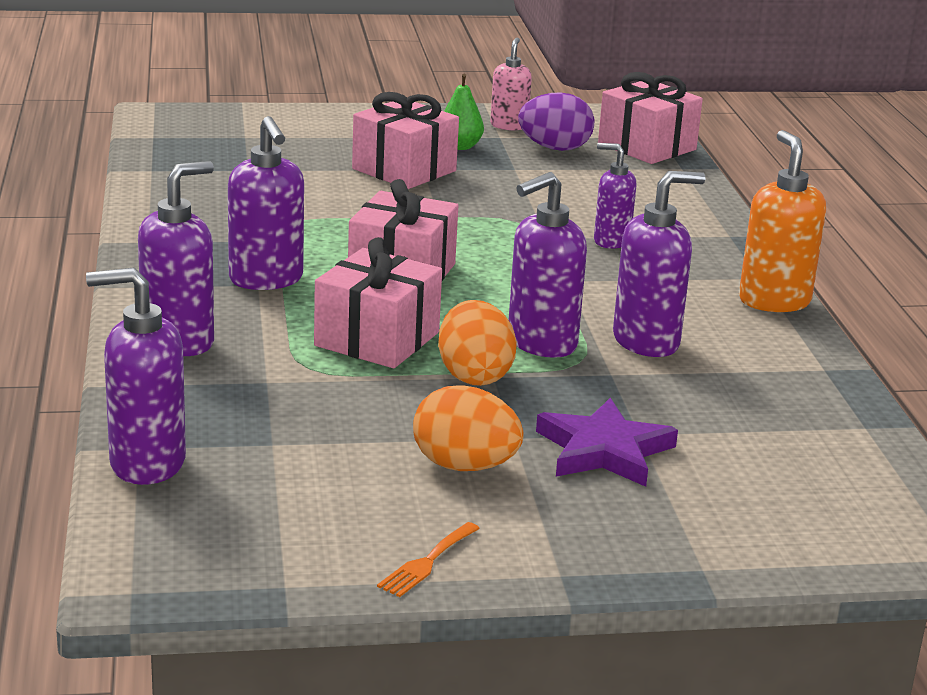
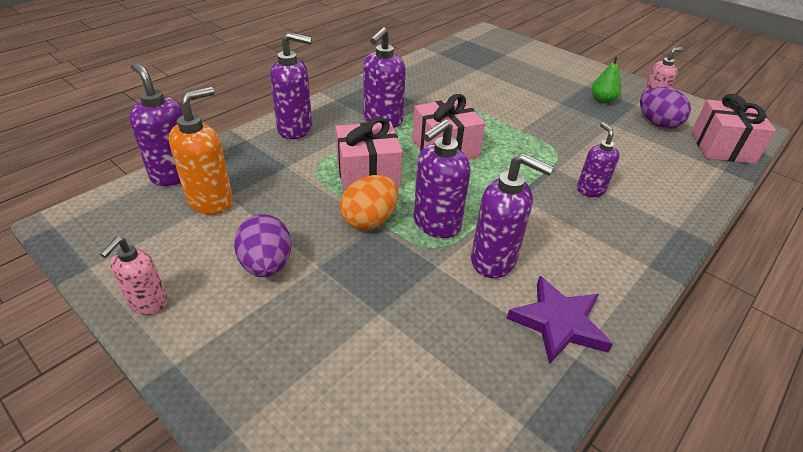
camera: 50 degrees right, 15 degrees up
(404, 170) = (549, 99): pink gift -> none
(427, 562) = (148, 303): orange fork -> pink soap dispenser
(464, 466) = (266, 265): orange egg -> purple egg
(541, 343) = (436, 224): purple soap dispenser -> purple soap dispenser turned 60 degrees counterclockwise
(604, 450) = (341, 309): purple star -> purple star (558, 323)
(774, 301) = (628, 287): orange soap dispenser -> orange soap dispenser (211, 201)

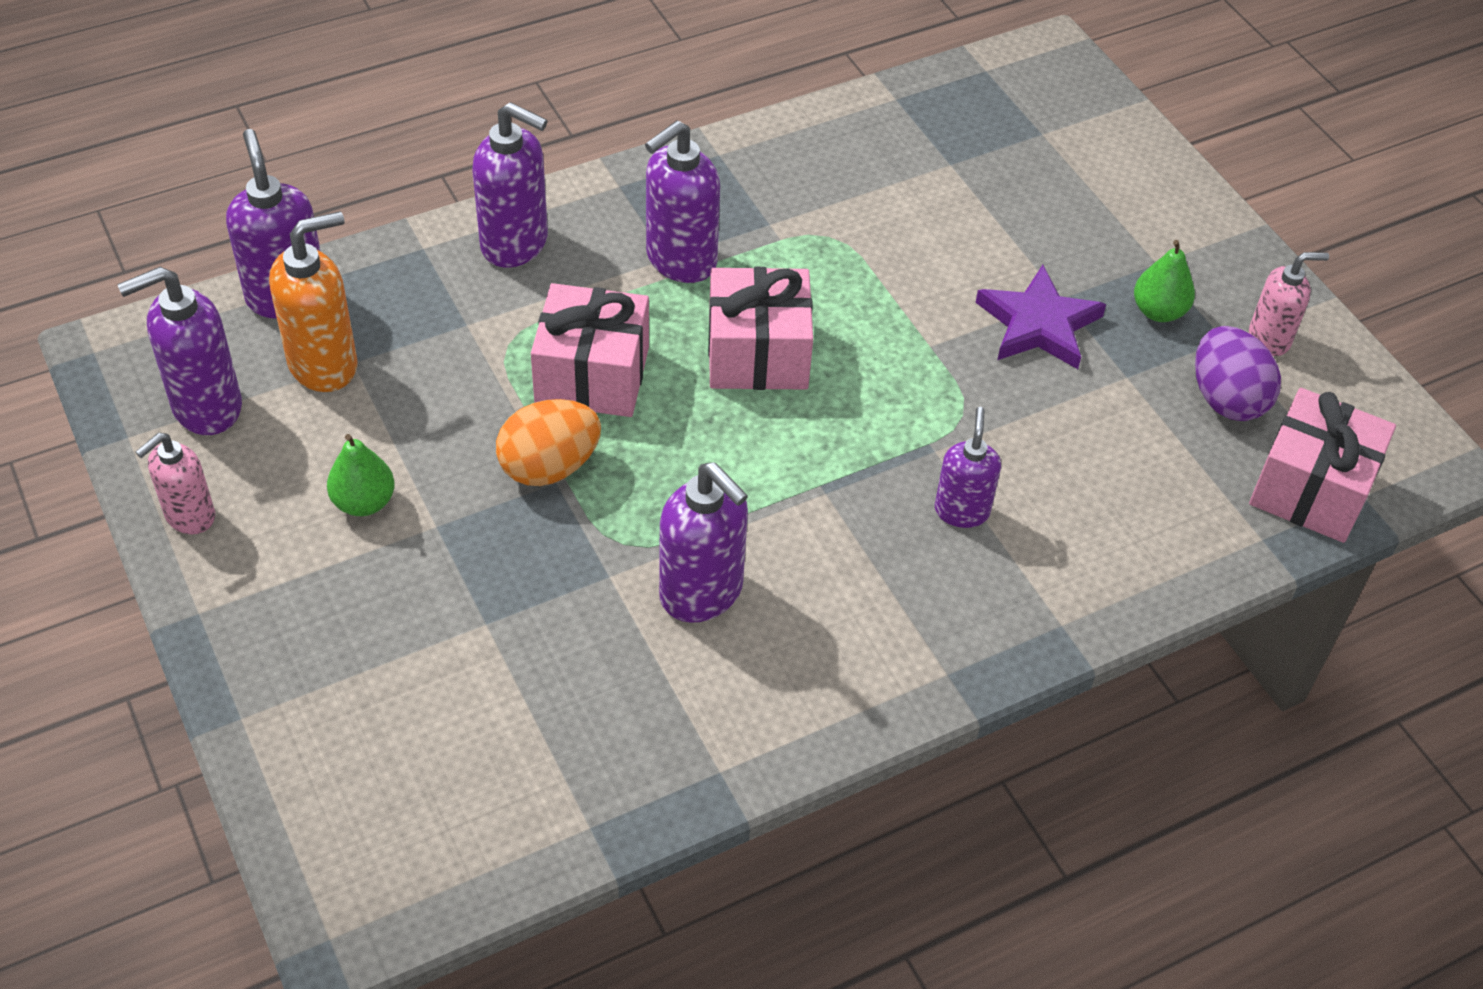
camera: 20 degrees right, 10 degrees up
(266, 265) = (364, 502): purple egg -> green pear
(436, 224) = (650, 503): purple soap dispenser -> purple soap dispenser (206, 407)
(558, 323) = (732, 716): purple star -> purple star (1038, 324)

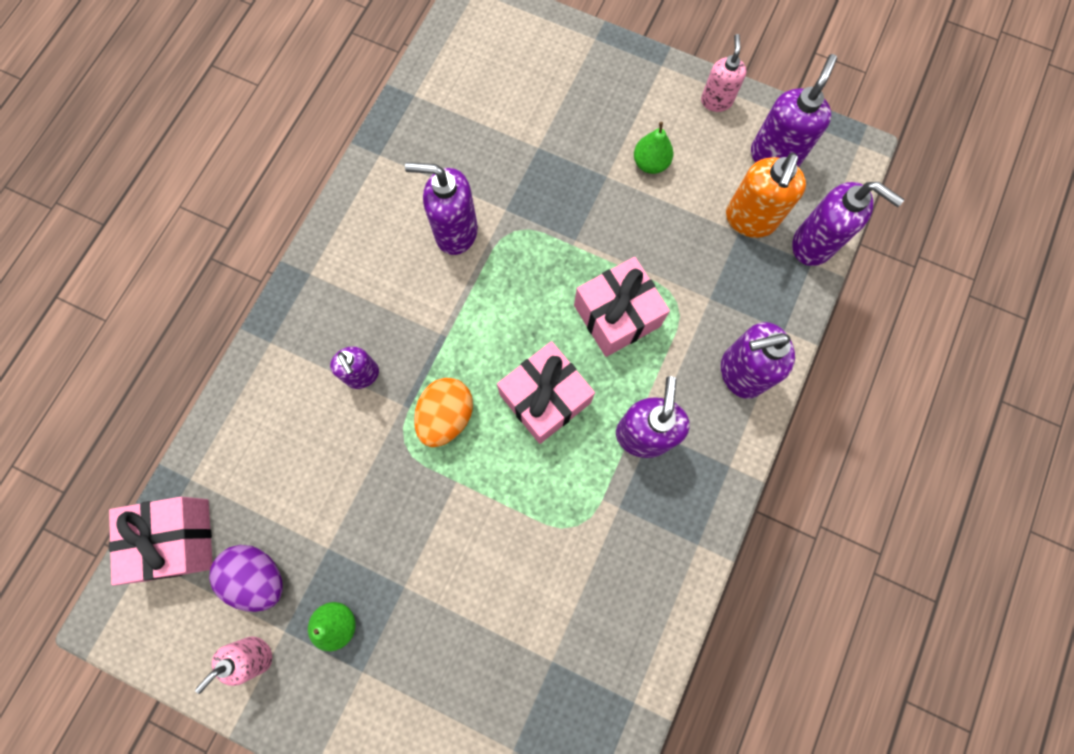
camera: 145 degrees right, 25 degrees up
(549, 467) = (586, 245): orange egg -> orange egg (446, 416)
(1038, 324) = (404, 551): purple star -> none

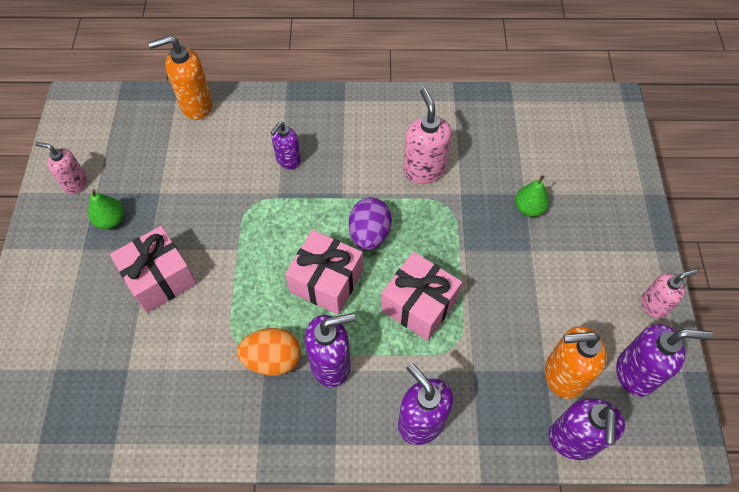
camera: 65 degrees right, 15 degrees down
(177, 539) = (135, 110): pink gift -> pink gift (160, 278)
(215, 456) = (196, 105): none -> orange soap dispenser
(258, 576) = (126, 163): purple egg -> purple egg (369, 234)
(446, 416) = (282, 223): orange egg -> orange egg (272, 359)
(455, 232) = (424, 170): purple soap dispenser -> pink soap dispenser
(650, 163) = (563, 277): green pear -> green pear (529, 208)

